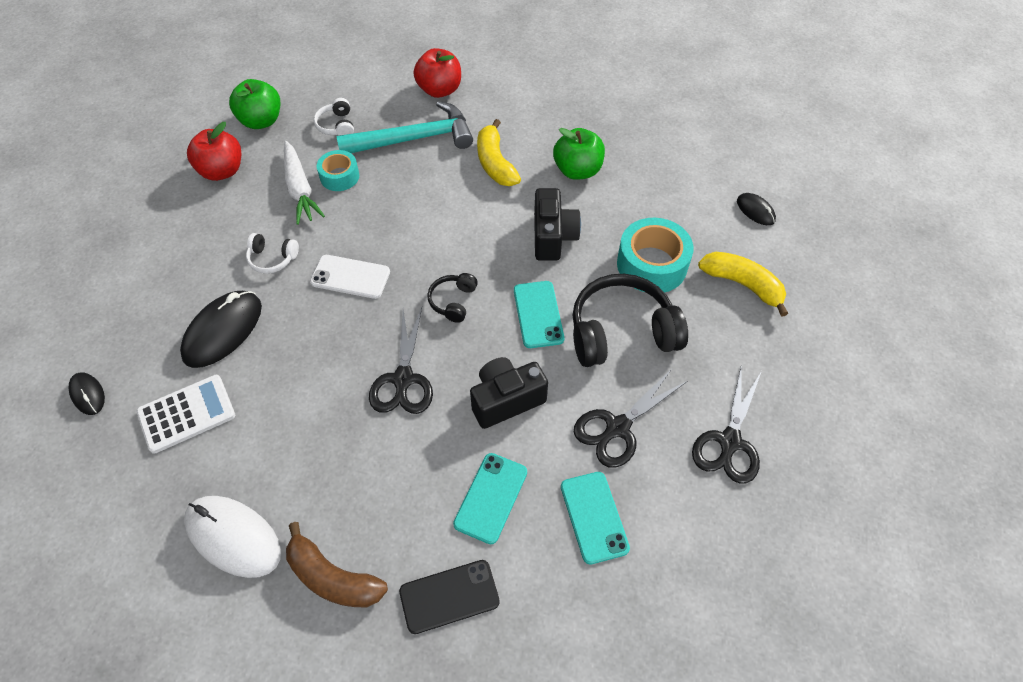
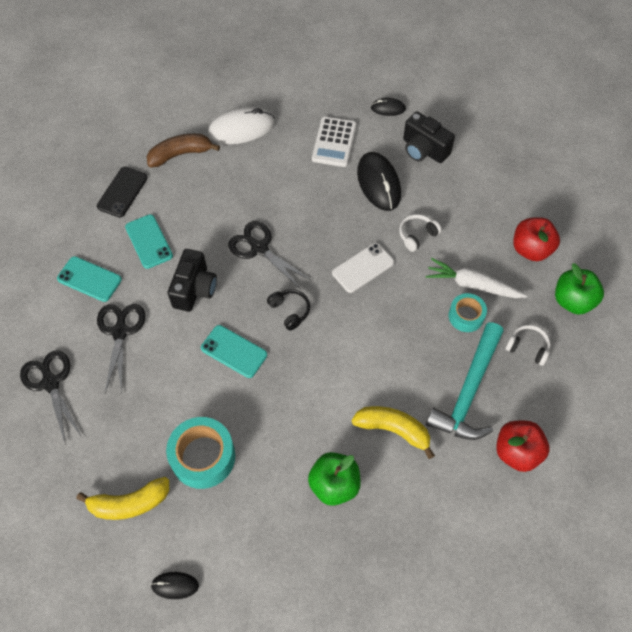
camera: 130 degrees right, 5 degrees up
(553, 237) = (286, 412): black camera -> black camera (424, 150)
(621, 332) = (174, 389): black headphones -> none

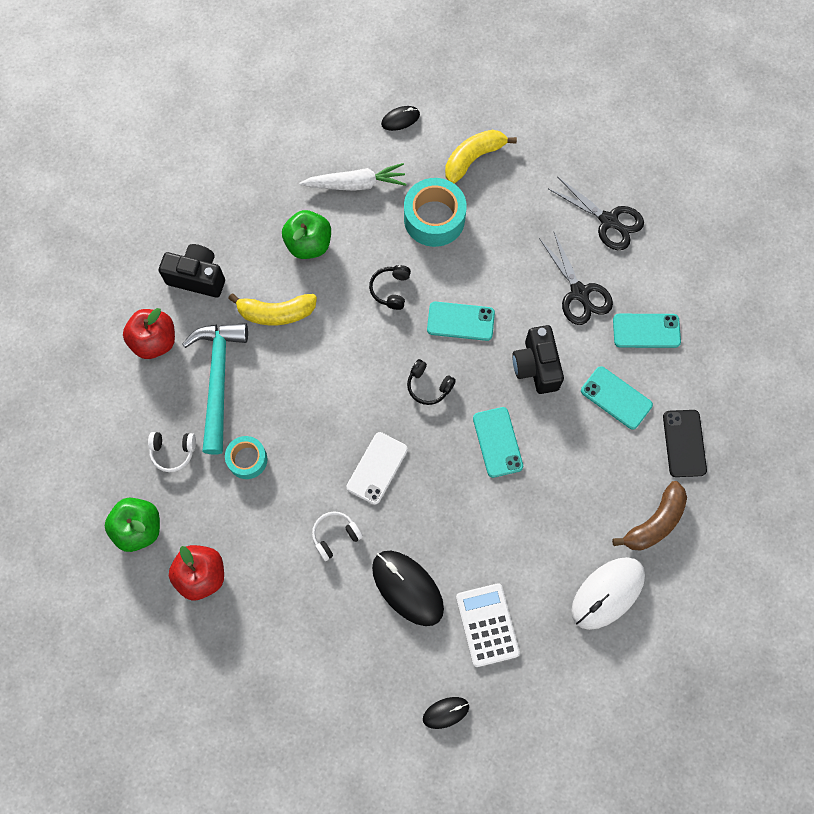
camera: 155 degrees right, 10 degrees up
(259, 248) = (497, 442): black scissors -> turquoise phone
(279, 406) = (391, 289): none -> black headphones
(417, 235) = (335, 536): white headphones -> white headphones turned 150 degrees counterclockwise
(424, 150) = (374, 664): black camera -> black camera (197, 277)
(472, 285) = (253, 500): white carrot -> white carrot (356, 184)

